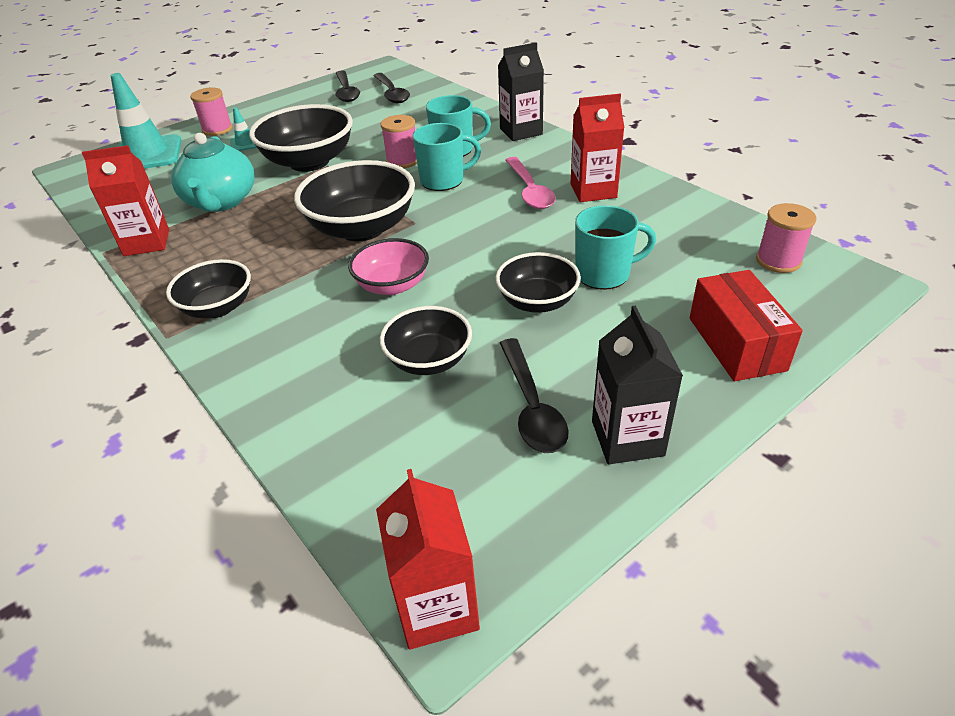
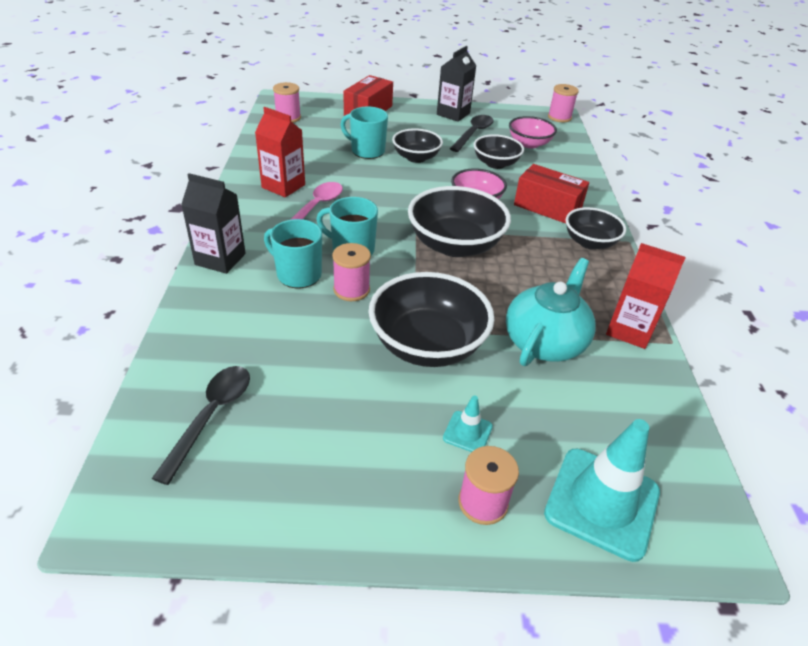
camera: 145 degrees left, 0 degrees up
(298, 327) = (547, 207): none -> red box
(346, 92) = (247, 471): black spoon -> none
(421, 447) = (529, 144): none -> pink bowl
(436, 607) = (559, 117): red carton -> pink spool

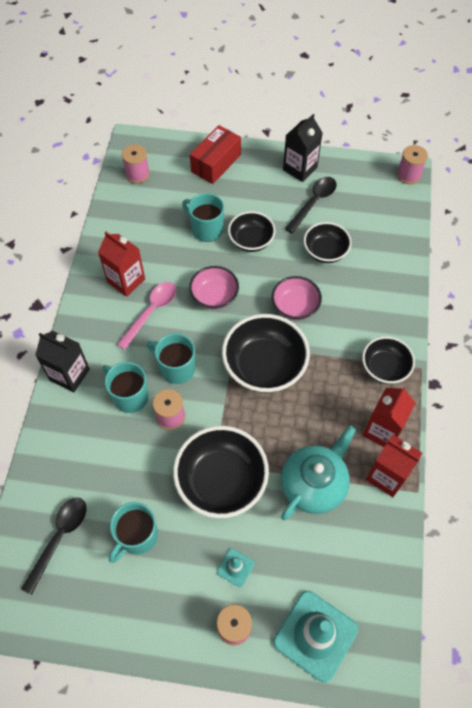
camera: 10 degrees right, 20 degrees up
(324, 407) = (137, 536): none -> turquoise mug
(529, 144) = (365, 220): pink bowl -> pink bowl (214, 296)
(547, 207) = (359, 318): red box -> none
(608, 291) = (382, 430): none -> red carton

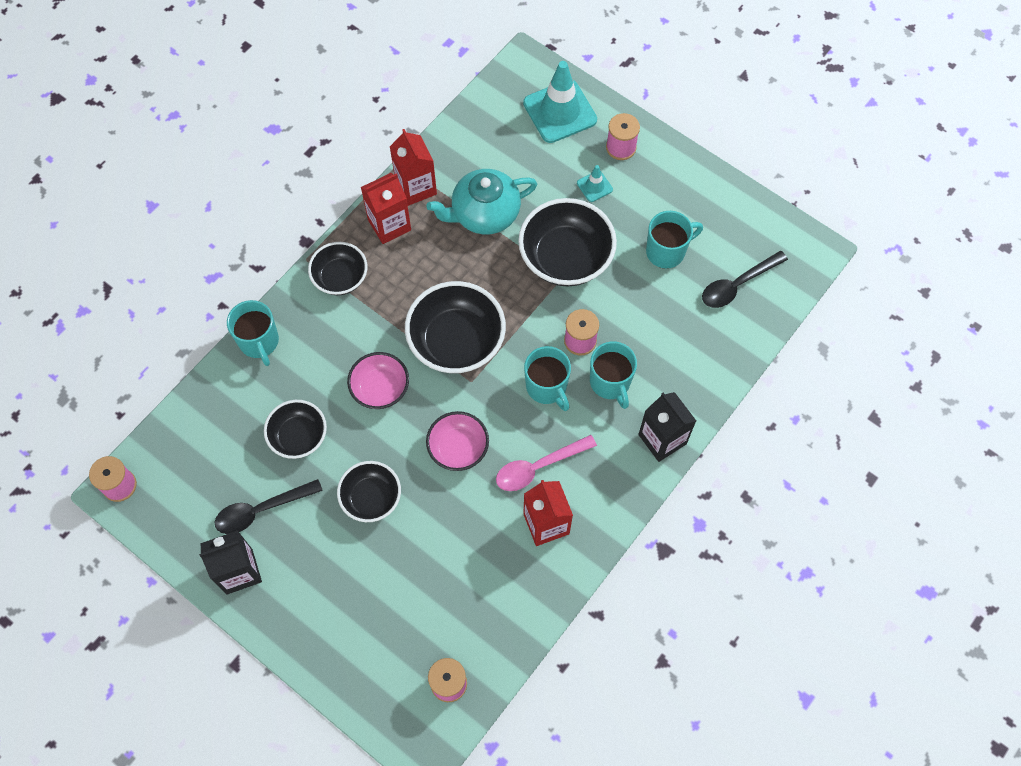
camera: 150 degrees left, 5 degrees up
(206, 229) = (413, 544): turquoise mug -> turquoise mug (259, 342)
(216, 163) = (337, 643): red box -> none

